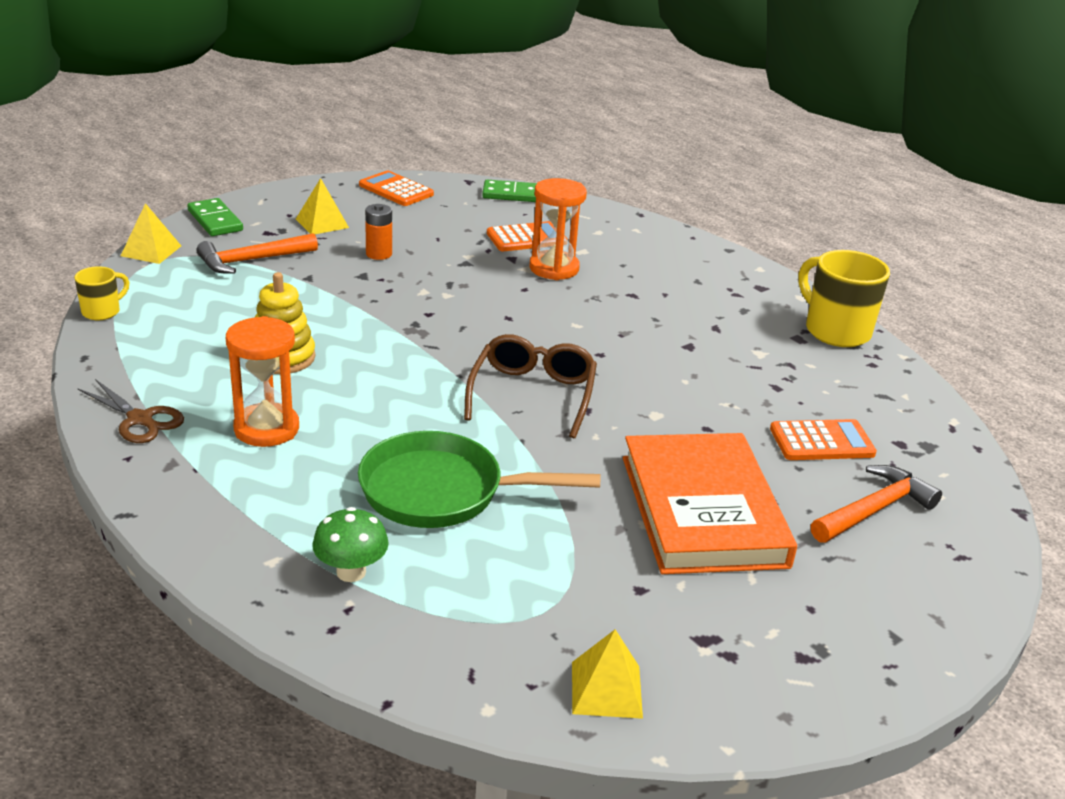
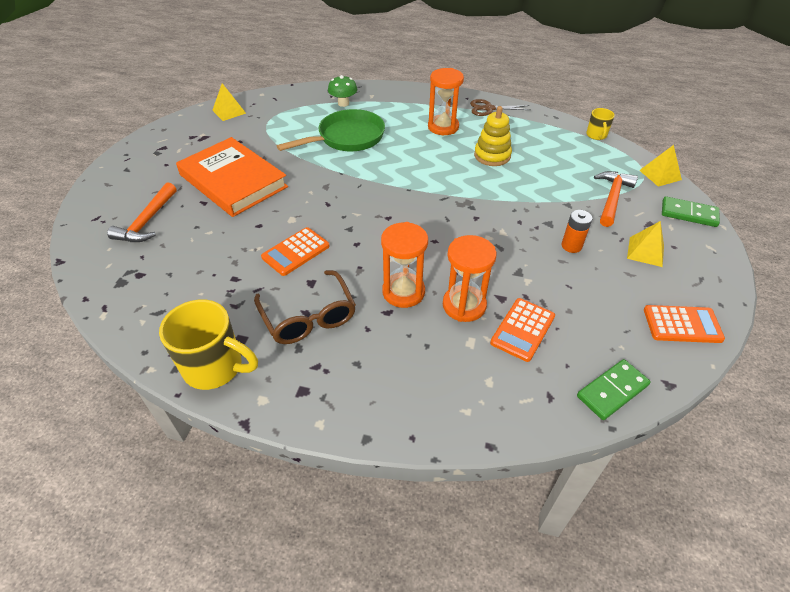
camera: 145 degrees right, 15 degrees up
(532, 394) = (362, 197): brown glasses -> brown glasses (308, 317)
(599, 299) = (403, 292): none -> orange hourglass
(822, 442) = (189, 250): orange calculator -> orange calculator (296, 252)

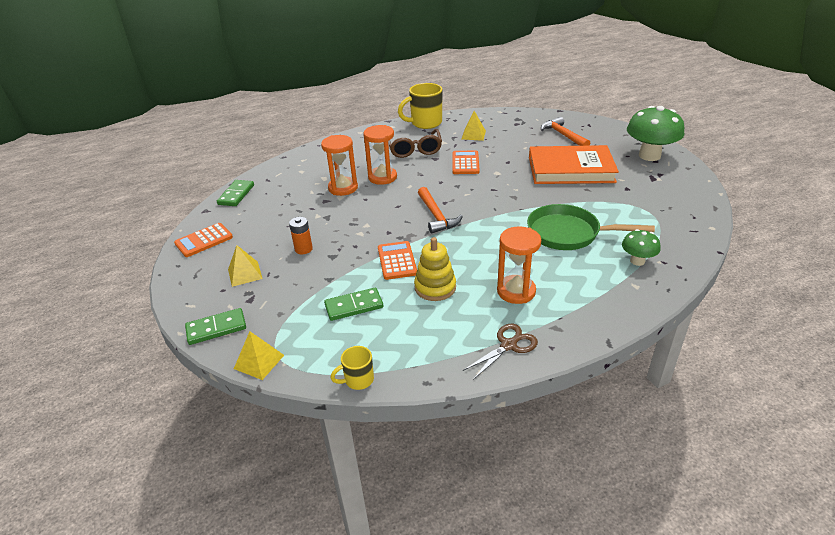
camera: 140 degrees right, 10 degrees down
(154, 153) = (649, 156): none -> green mushroom
(229, 111) = (689, 201): yellow pyramid -> yellow pyramid (473, 135)
(308, 317) = (414, 149): brown glasses -> brown glasses turned 120 degrees counterclockwise
(347, 138) = (568, 233): green pan -> green pan turned 90 degrees clockwise
(522, 329) = (301, 194): orange calculator -> orange calculator (397, 261)
(564, 174) = (354, 306): none -> green domino
(596, 135) = (358, 380): yellow mug -> yellow mug turned 75 degrees counterclockwise
(612, 198) = (294, 305): orange hammer -> orange hammer (436, 216)

